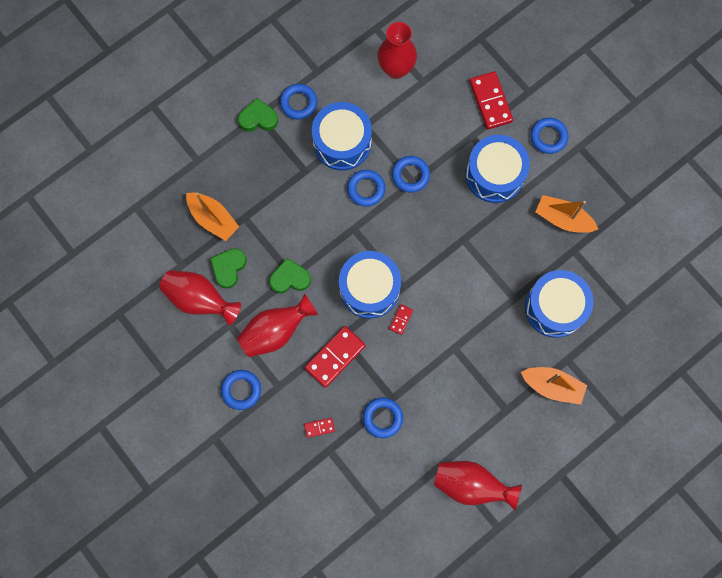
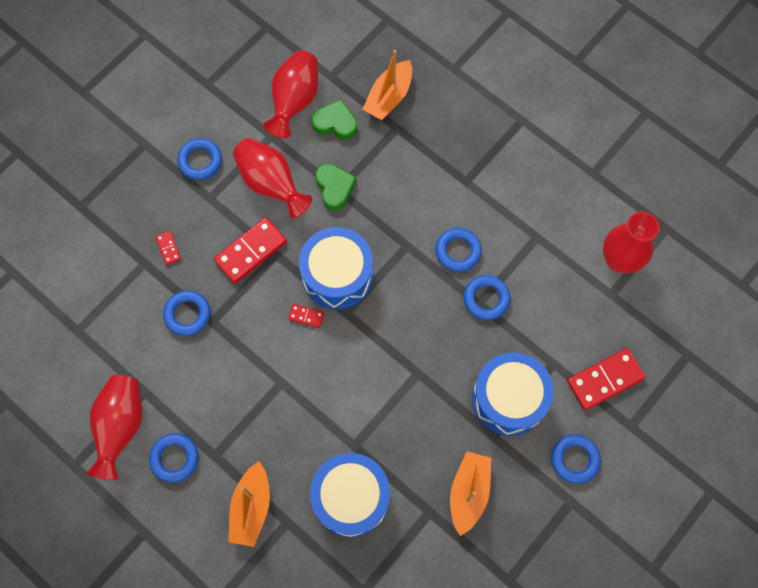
camera: 80 degrees right, 5 degrees down
(258, 118) = (518, 121): green heart -> none
(298, 103) = (547, 160): blue ring -> blue ring (174, 458)
(335, 357) = (251, 251): red domino -> red domino turned 75 degrees counterclockwise
(342, 142) = (510, 215): blue drum -> none

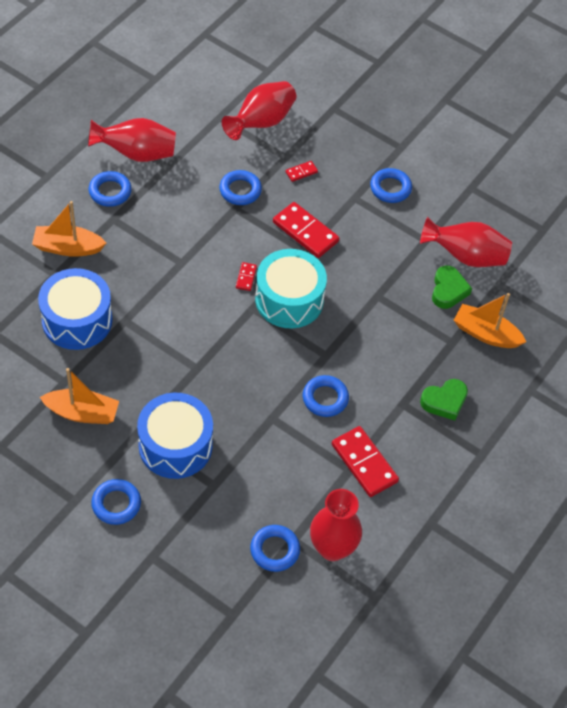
camera: 80 degrees right, 15 degrees down
(271, 184) = (375, 243): red vase -> red vase (261, 122)
(334, 188) = (379, 293): green heart -> green heart (444, 401)
(337, 275) = (289, 299): blue drum -> turquoise drum
(486, 299) = (277, 424): blue ring -> blue ring (274, 550)
(605, 380) = (199, 533): red domino -> red domino (364, 463)

